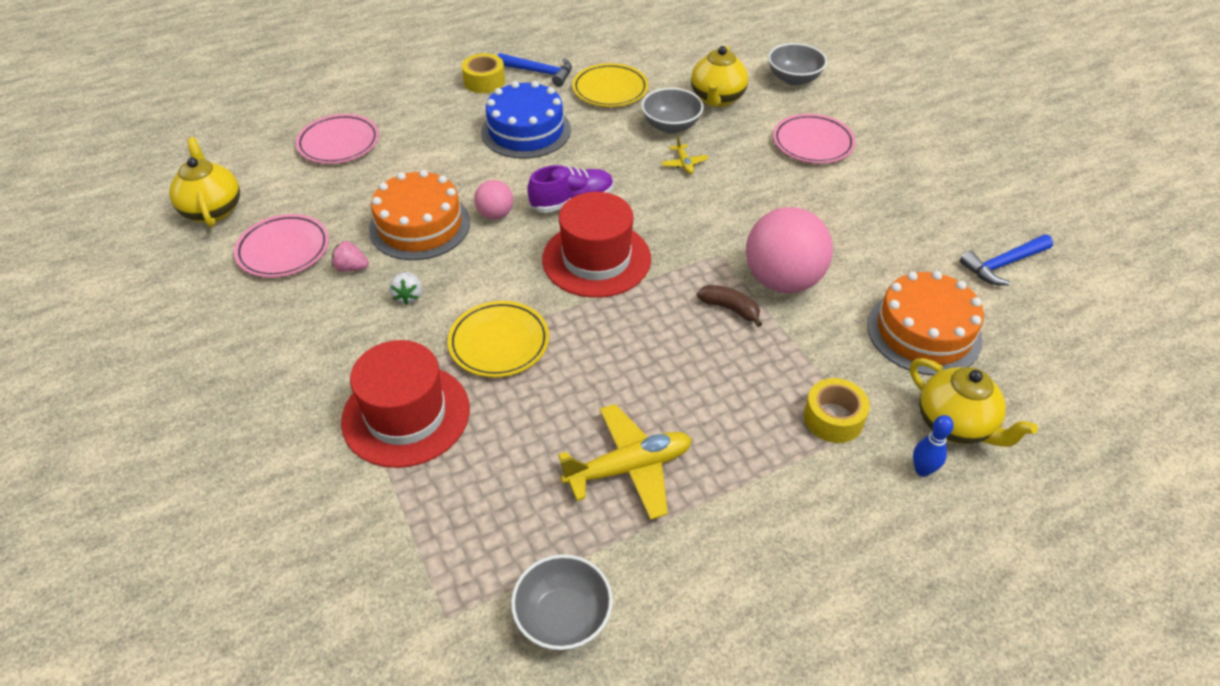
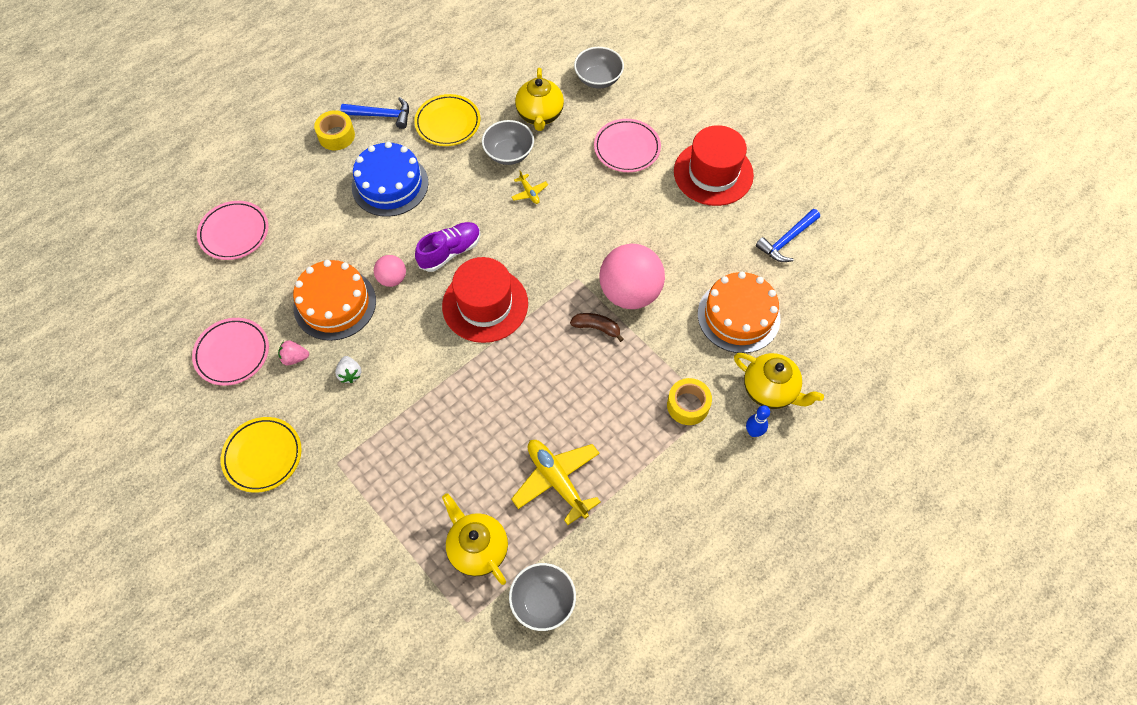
camera: 15 degrees left, 15 degrees up
(212, 210) = (155, 327): yellow teapot -> yellow teapot (477, 548)
(406, 415) = (385, 478): red hat -> red hat (713, 173)
(499, 343) = (434, 399): yellow plate -> yellow plate (263, 456)
(629, 468) = (557, 481): yellow plane -> yellow plane turned 90 degrees counterclockwise

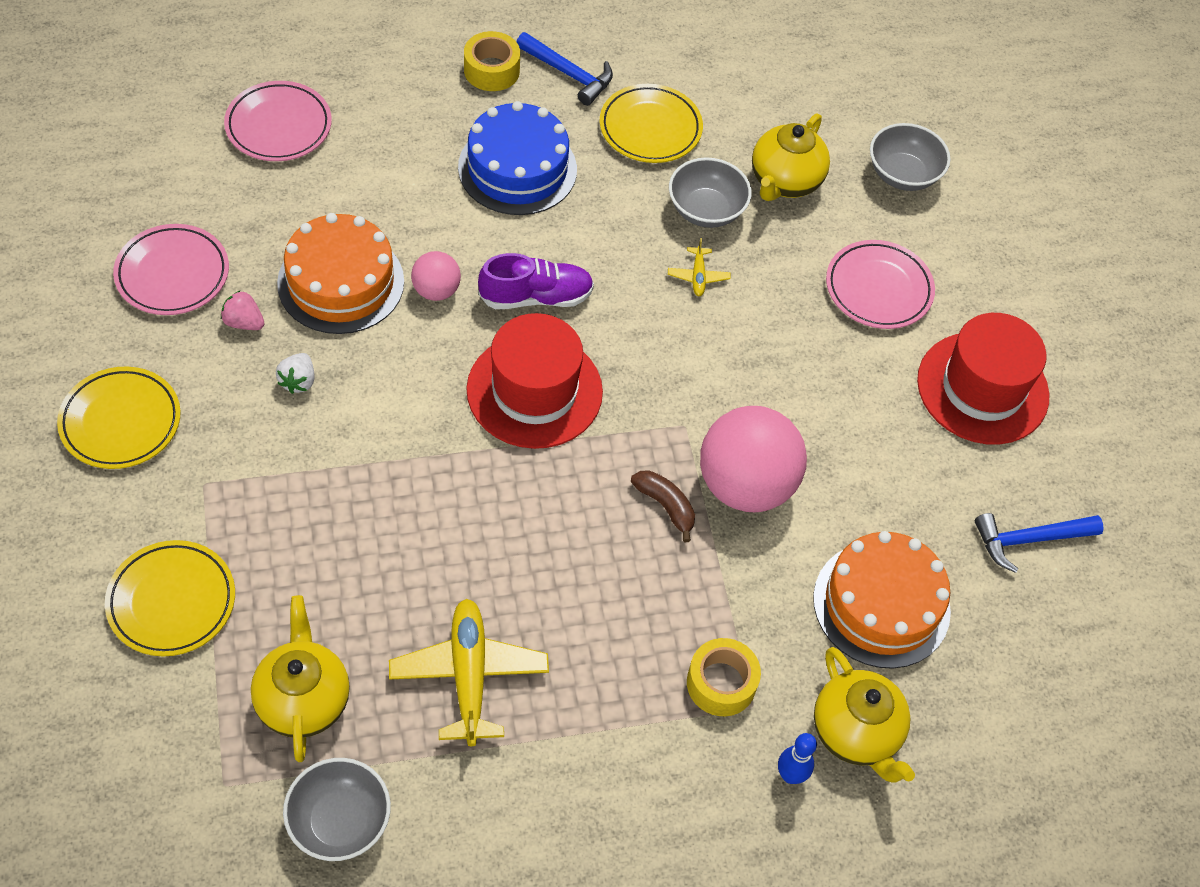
camera: 25 degrees right, 5 degrees down
(365, 539) = (171, 601): none -> yellow plate

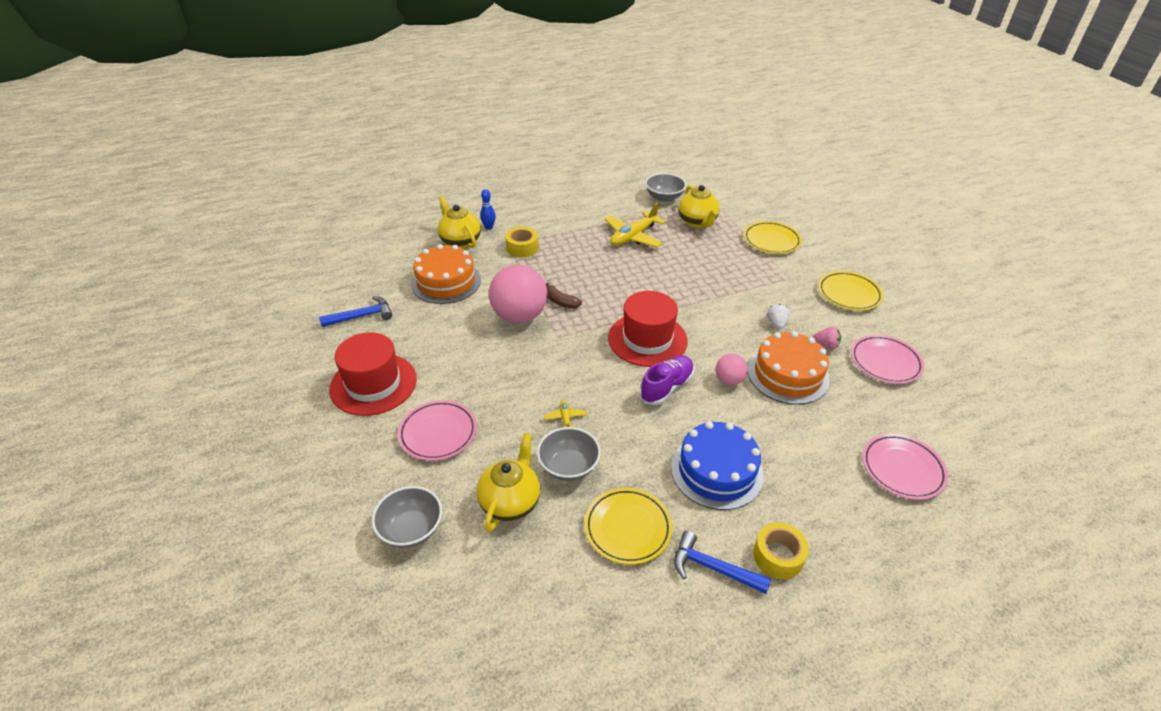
camera: 175 degrees right, 15 degrees down
(469, 676) = (633, 236): yellow plane -> yellow plane turned 60 degrees clockwise
(536, 297) = (666, 387): purple shoe -> purple shoe turned 150 degrees clockwise

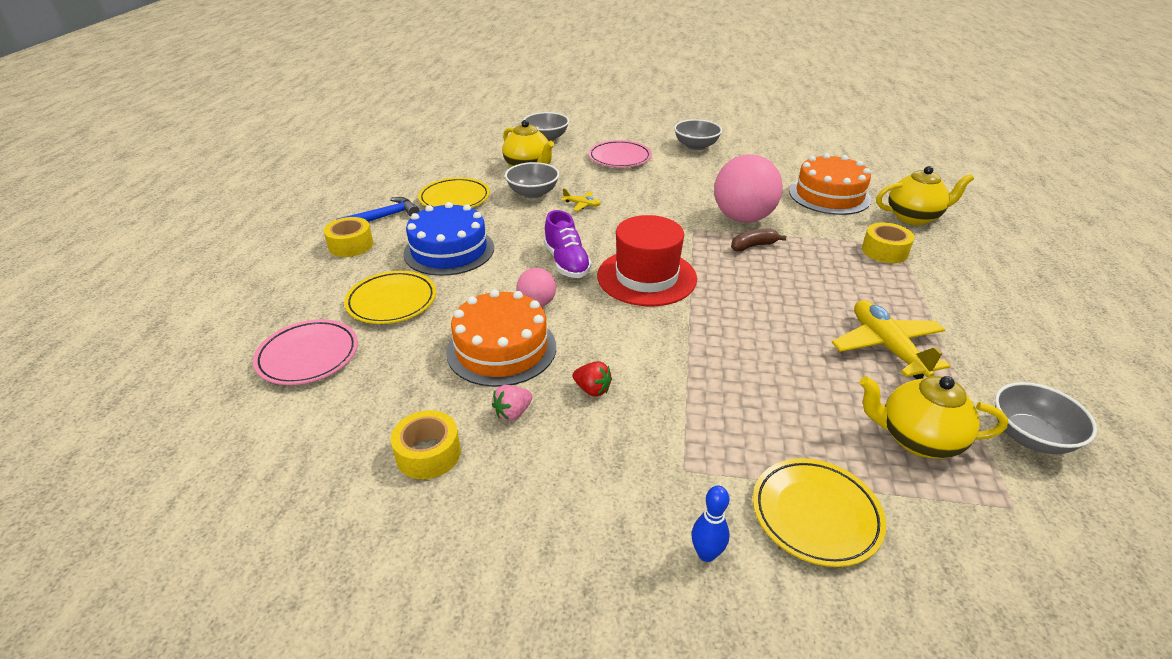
camera: 120 degrees right, 5 degrees down
(362, 316) = (792, 153): blue hammer -> none
(373, 384) = (696, 146): red hat -> grey bowl
(489, 227) = (945, 241): blue bowling pin -> blue bowling pin (706, 554)
(776, 323) = (592, 389): white strawberry -> red strawberry
(849, 294) = (592, 523): yellow plate -> yellow plate (392, 301)
(885, 362) = (428, 454): pink plate -> yellow tape

